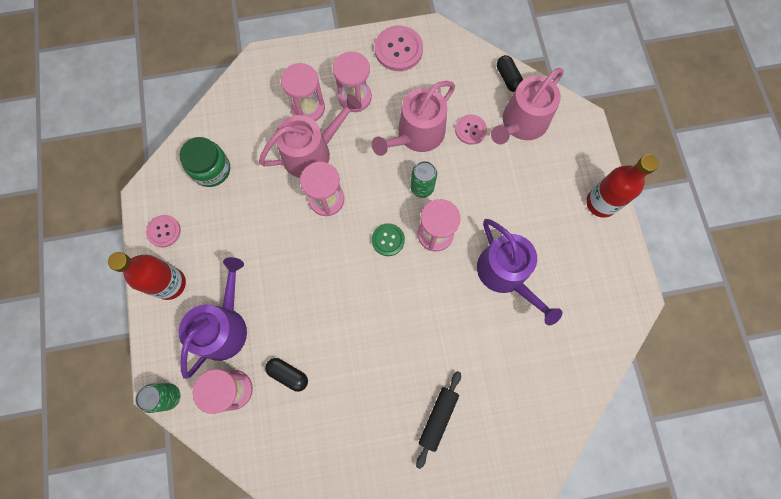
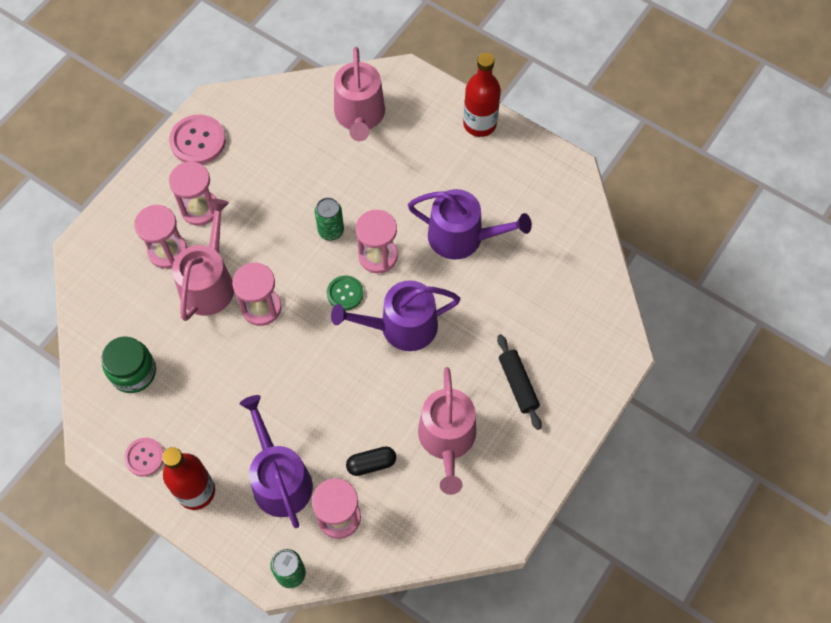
camera: 45 degrees left, 10 degrees down
(401, 298) = (401, 327): none -> purple watering can
(416, 135) = (284, 195): pink watering can -> pink watering can (447, 440)
(470, 130) = (324, 154): pink button -> none
(508, 78) = (313, 90): black capsule -> none

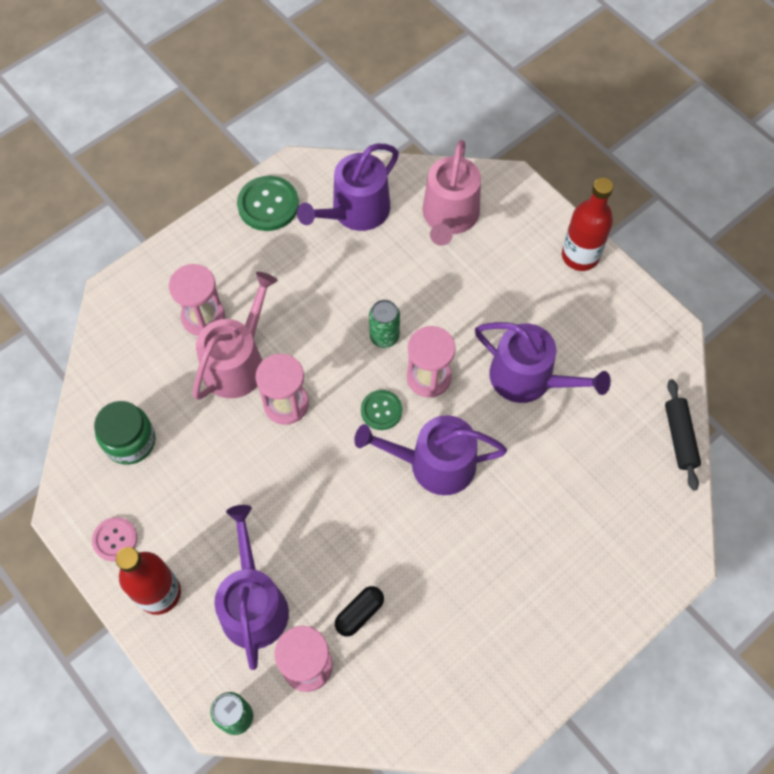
camera: 15 degrees right, 0 degrees up
(198, 141) = (268, 205): pink button -> green button
(200, 209) = (250, 279): pink hourglass -> none
(276, 130) = (355, 212): none -> purple watering can
(371, 464) = (359, 613): black capsule -> black capsule turned 45 degrees counterclockwise
(447, 440) = (452, 608): pink watering can -> none
(518, 384) = (549, 564): black rolling pin -> black rolling pin (679, 437)

